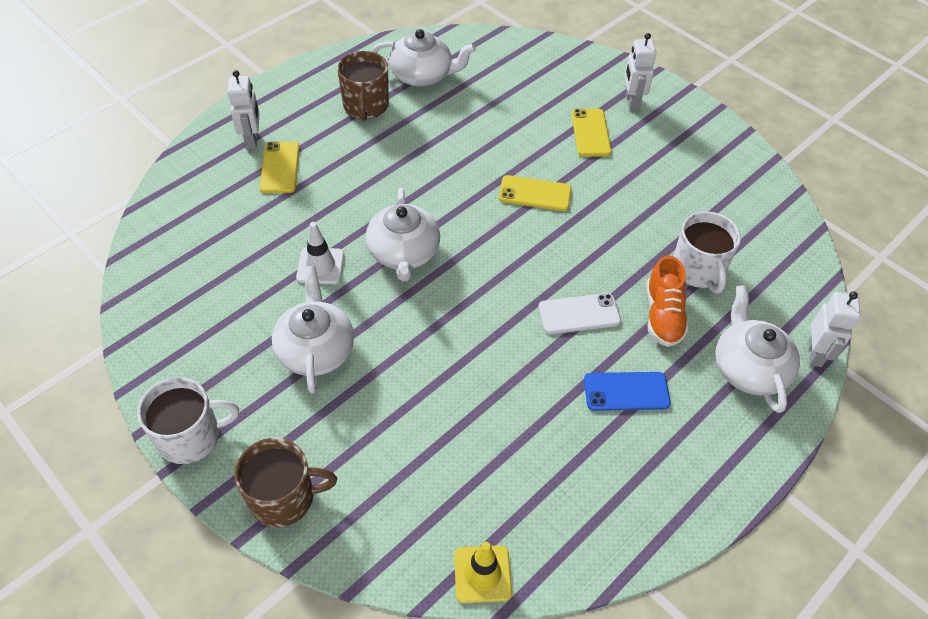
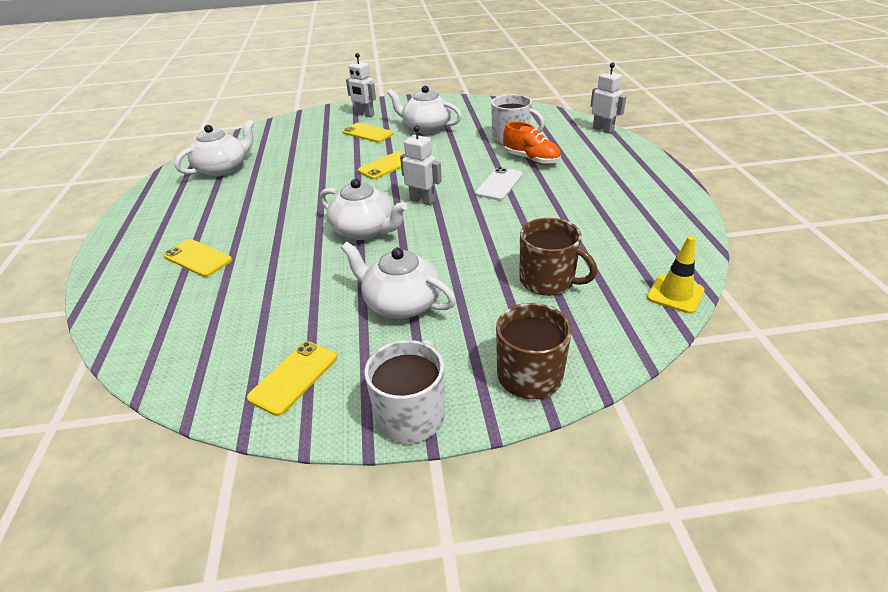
camera: 50 degrees left, 15 degrees down
(185, 335) = (294, 377): none -> yellow phone
(252, 140) = (146, 262): white robot -> white robot (422, 200)
(320, 266) = (324, 272): white traffic cone -> none
(366, 106) = (208, 199): brown mug -> brown mug (548, 281)
(626, 391) = (574, 189): blue phone -> none
(748, 368) = (594, 149): white teapot -> white teapot (426, 128)

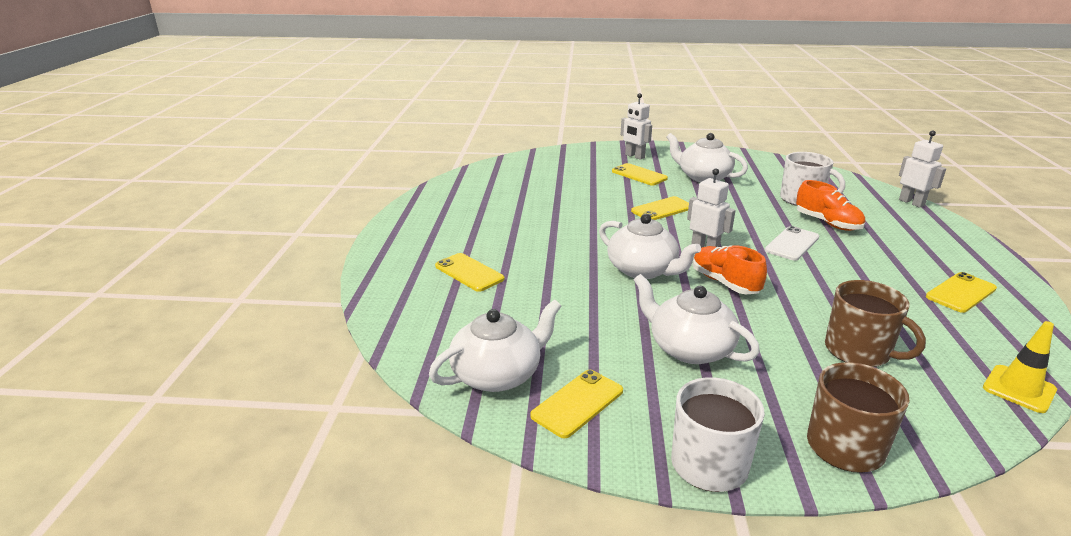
camera: 10 degrees right, 10 degrees down
(223, 169) = (489, 191): white teapot -> white teapot (498, 374)
(437, 232) = (724, 283): none -> orange shoe
(636, 211) = (961, 293): none -> yellow phone

